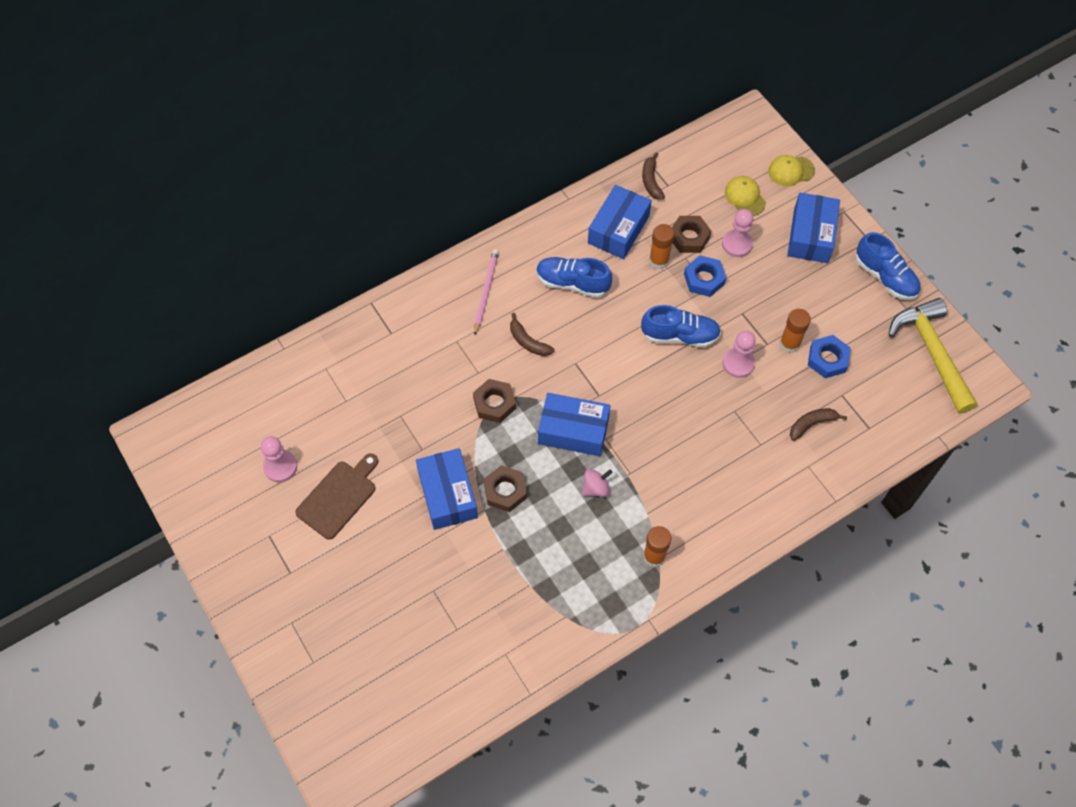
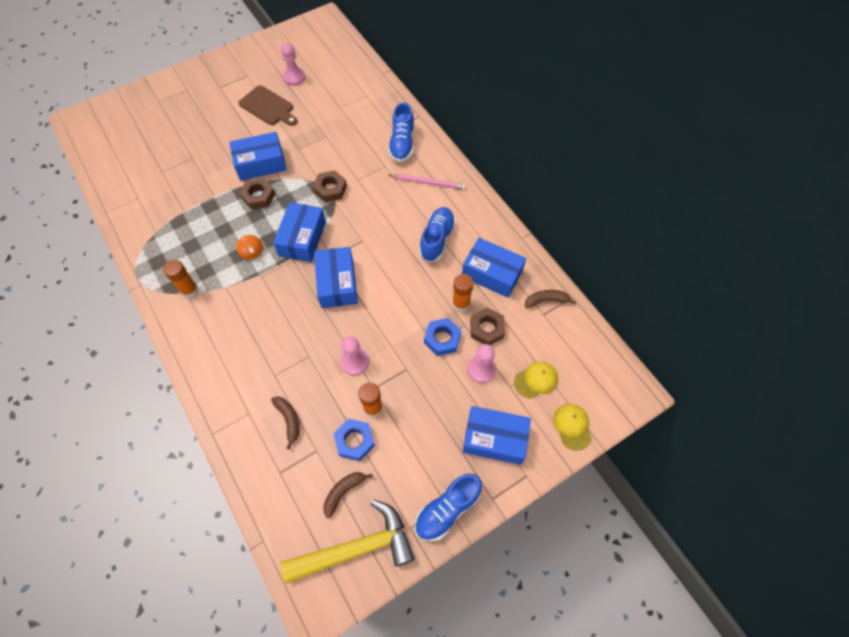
camera: 90 degrees right, 0 degrees up
(528, 341) = (383, 209): brown banana -> brown banana (344, 492)
(596, 488) = (252, 252): pink spinning top -> orange spinning top
(637, 387) = (337, 283): none -> blue box
(680, 335) = (384, 317): blue shoe -> blue shoe (402, 144)

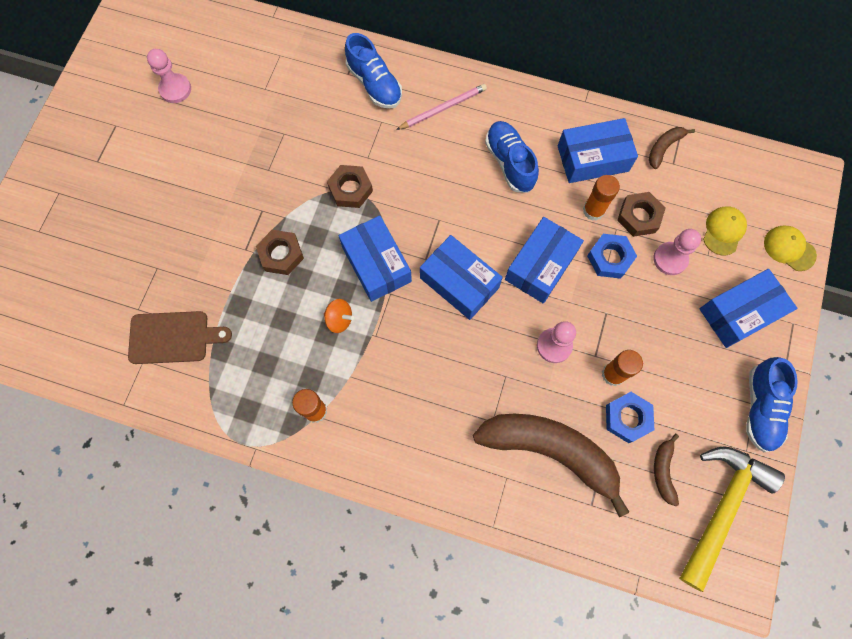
camera: 40 degrees left, 10 degrees up
(261, 163) = (244, 216): blue box -> blue box (540, 266)
(268, 107) = (182, 145): brown cutting board -> brown cutting board (173, 337)
(289, 420) = (550, 451): brown banana -> brown banana, size x2.34

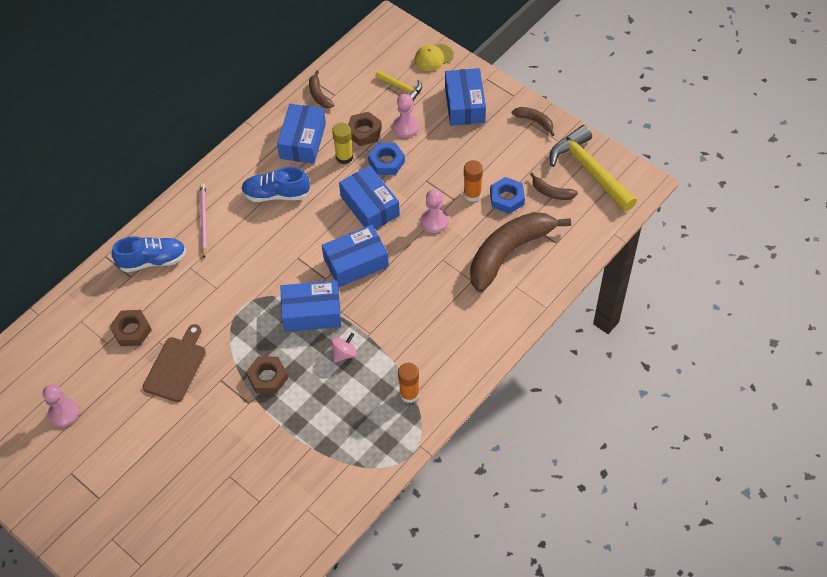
camera: 65 degrees left, 15 degrees down
(173, 337) = (298, 480): brown cutting board -> brown cutting board (176, 366)
(339, 319) = (344, 353): orange spinning top -> pink spinning top
(350, 189) = (237, 309): brown nut -> brown nut (131, 330)
(593, 210) = (344, 157): orange glue stick -> yellow glue stick
(723, 231) = (401, 88): yellow cap -> yellow hammer
(760, 408) = (534, 121): blue shoe -> brown banana

